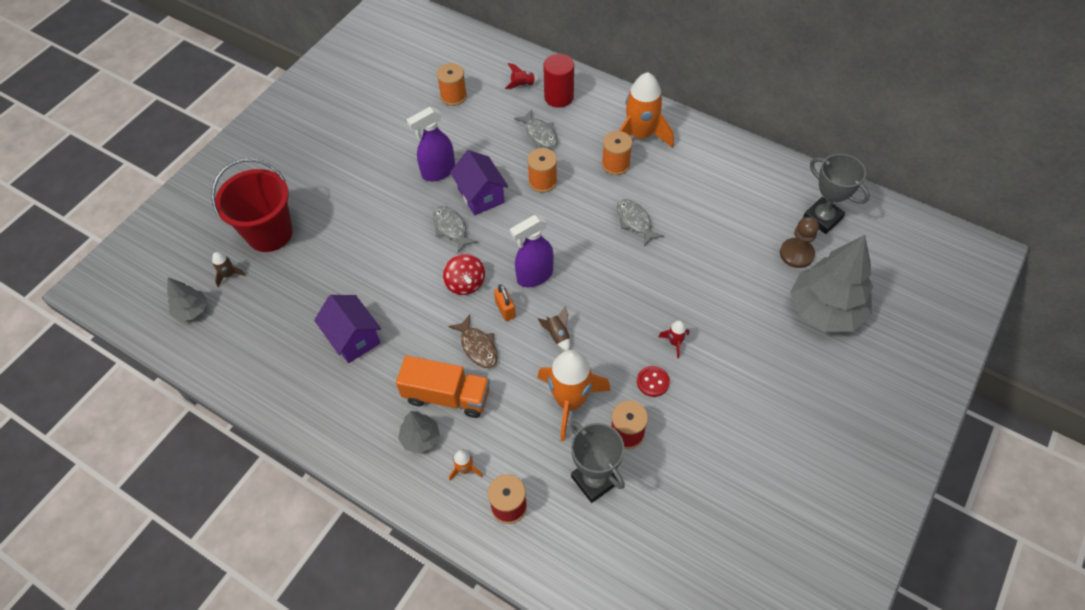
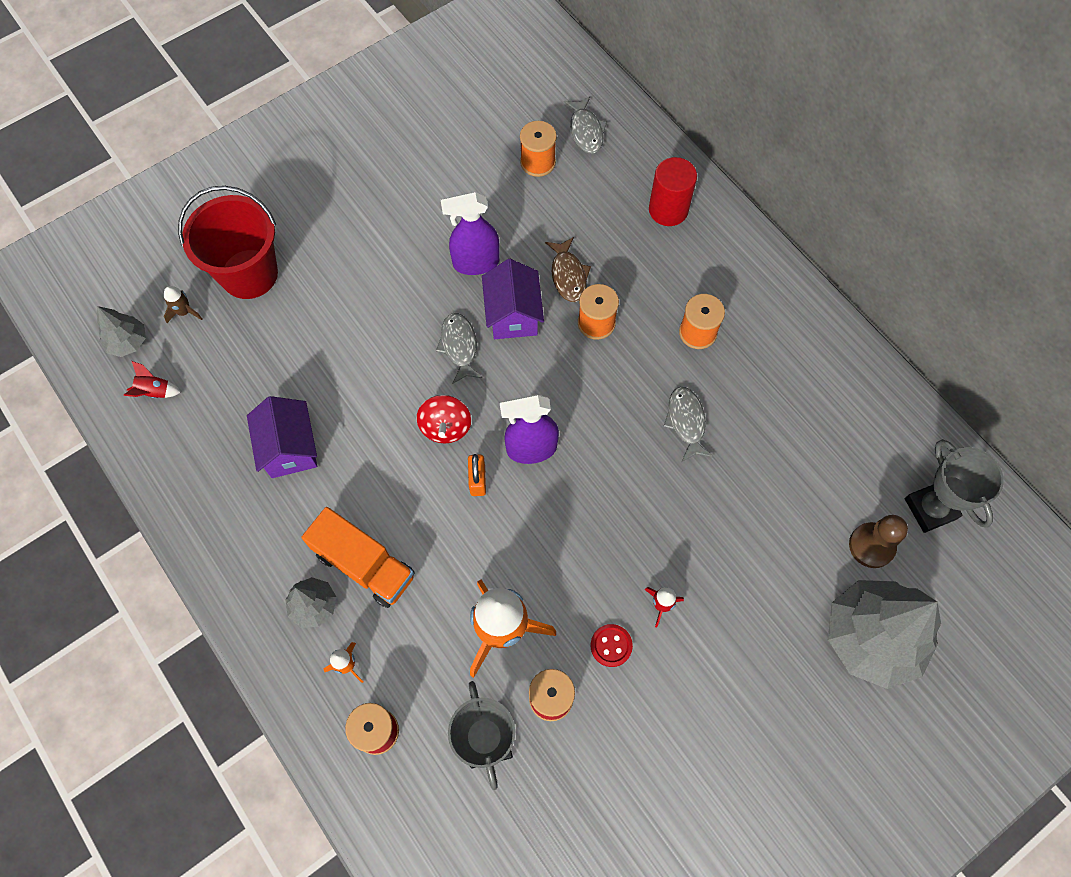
camera: 20 degrees right, 10 degrees up
(478, 347) = (425, 516): brown fish -> brown fish (568, 275)
(522, 85) = (630, 176): red rocket -> red rocket (155, 392)
(539, 134) = (621, 254): grey fish -> grey fish (586, 131)
(557, 335) = (524, 538): brown rocket -> none
(640, 135) = (747, 303): orange rocket -> none

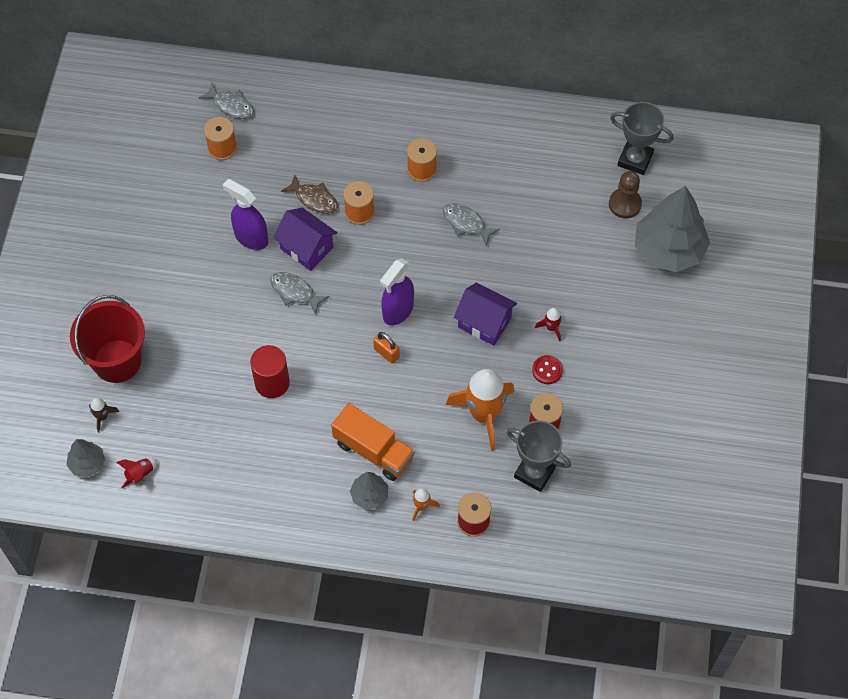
camera: 45 degrees left, 5 degrees down
(290, 448) = (260, 431): purple house -> purple house (484, 323)
(364, 565) = (373, 450): orange truck -> orange truck turned 45 degrees clockwise
(445, 427) = (337, 341): red spinning top -> none
(475, 263) = (251, 237): purple spray bottle -> purple spray bottle turned 90 degrees clockwise
(668, 210) = (331, 113): red cylinder -> red cylinder (272, 383)

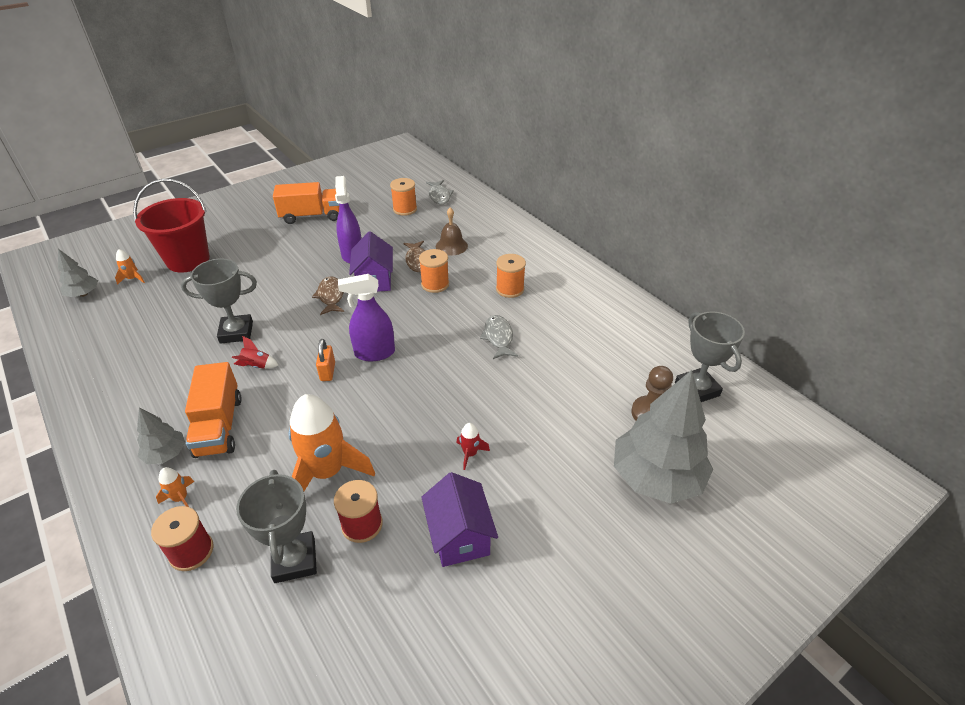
camera: 45 degrees right, 20 degrees down
(102, 417) = (133, 279): brown rocket -> orange rocket
(140, 474) = (91, 320): red rocket -> red rocket (256, 366)
(148, 225) = (311, 216): none -> orange truck
(272, 383) = (236, 332): red cylinder -> grey trophy
(295, 292) = (331, 296): grey fish -> brown fish
(320, 160) = (451, 246): none -> brown bell
(484, 323) = (422, 408): purple house -> purple house (459, 536)
(547, 370) = (423, 483): red button -> none

